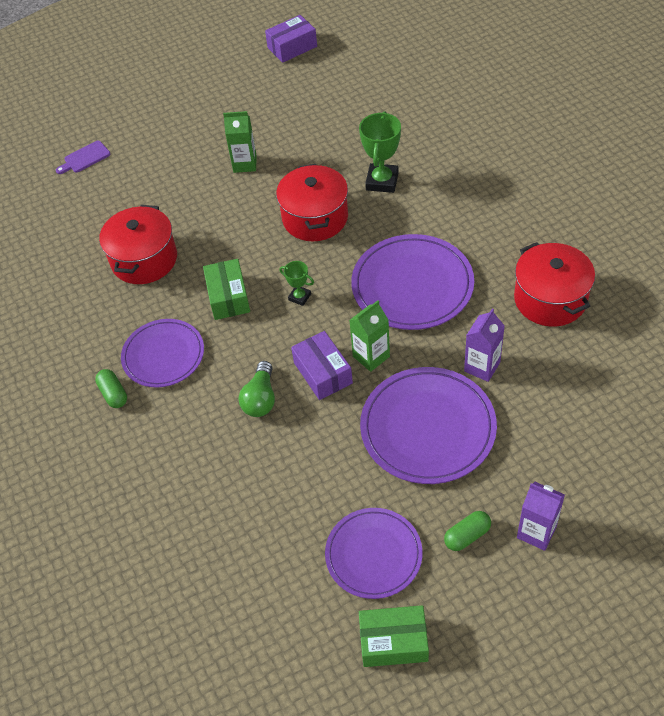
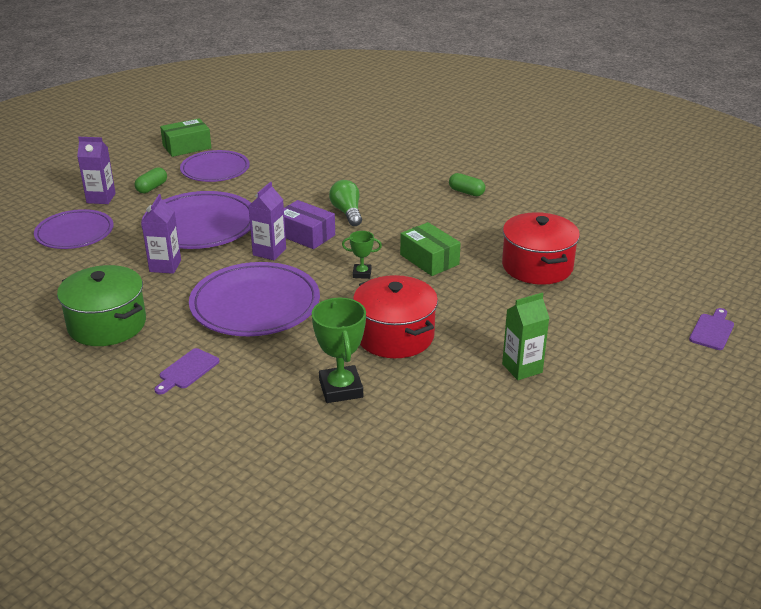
camera: 150 degrees right, 20 degrees down
(163, 355) = (449, 217): purple plate -> purple plate (74, 233)
(292, 47) = (614, 552): purple box -> none
(371, 356) = (269, 252): green carton -> purple carton
(491, 229) = (187, 370): none -> purple cutting board
(550, 299) = (107, 324): red pot -> green pot

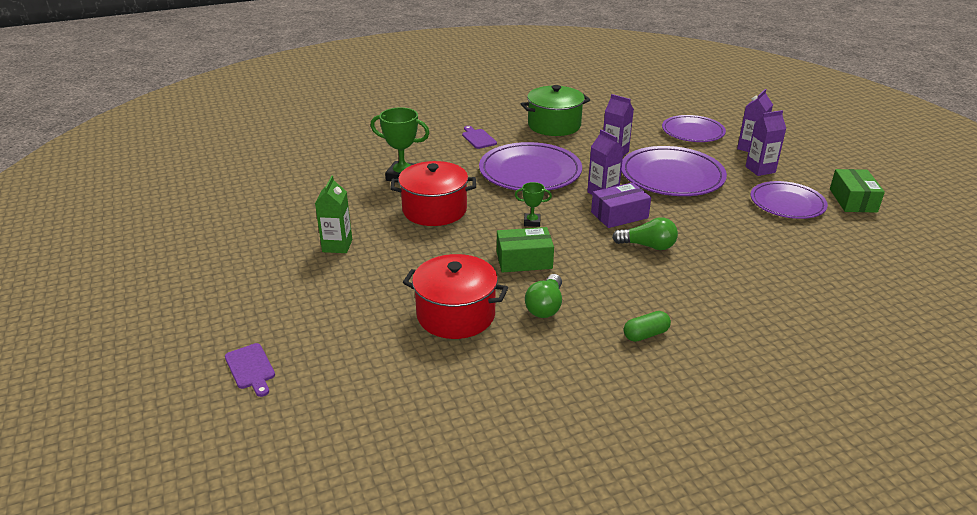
camera: 120 degrees right, 0 degrees up
(152, 188) = (760, 169): green capsule -> purple carton
(362, 273) = (532, 222): green trophy -> green trophy turned 60 degrees clockwise
(480, 234) = (545, 306): none -> green light bulb

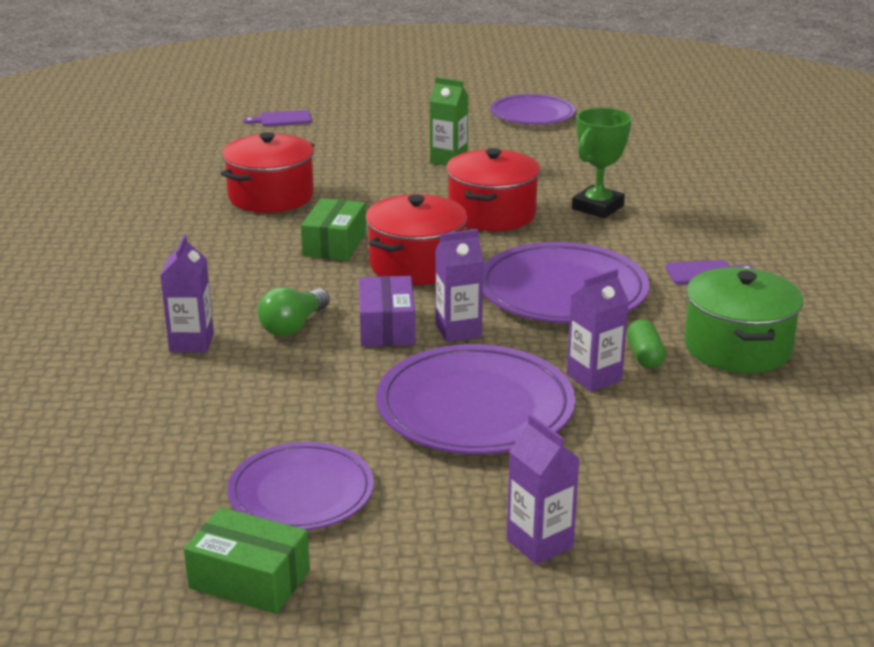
camera: 110 degrees right, 5 degrees down
(532, 222) = (416, 264): green trophy -> red pot
(545, 306) = (238, 238): green light bulb -> none
(645, 334) = (136, 278): green capsule -> green capsule (644, 356)
(692, 132) = (651, 495): purple plate -> purple plate (532, 114)
(760, 169) = (440, 515): purple carton -> purple carton (191, 343)

